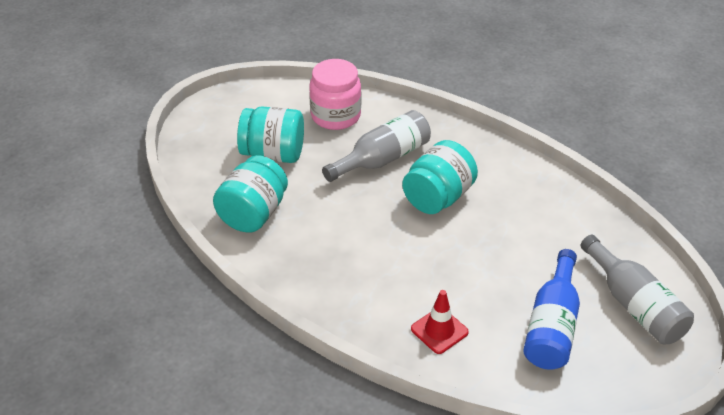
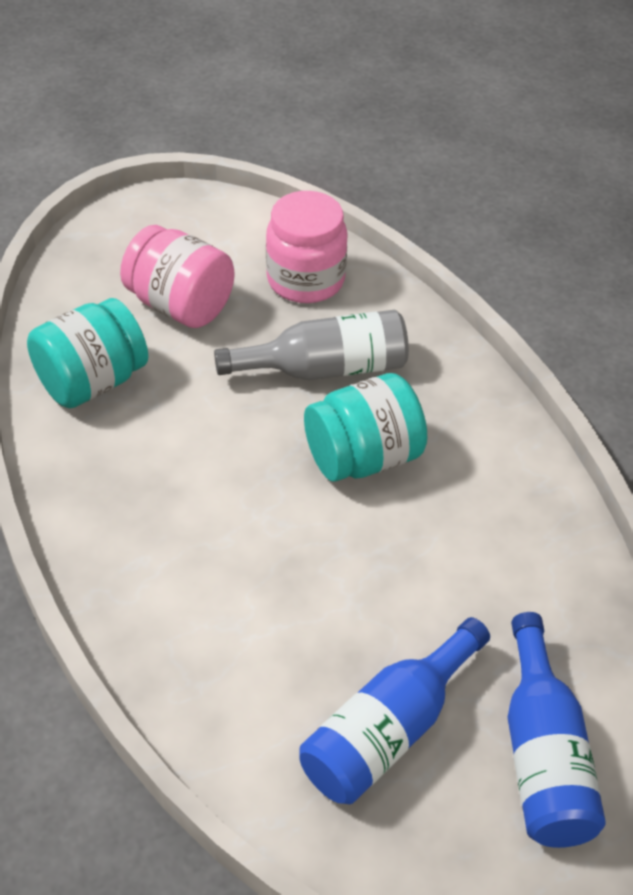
camera: 25 degrees right, 5 degrees up
(273, 154) = (180, 305): turquoise jar -> pink jar
(439, 330) = (217, 663): red traffic cone -> none
(634, 305) = (543, 756): grey bottle -> blue bottle

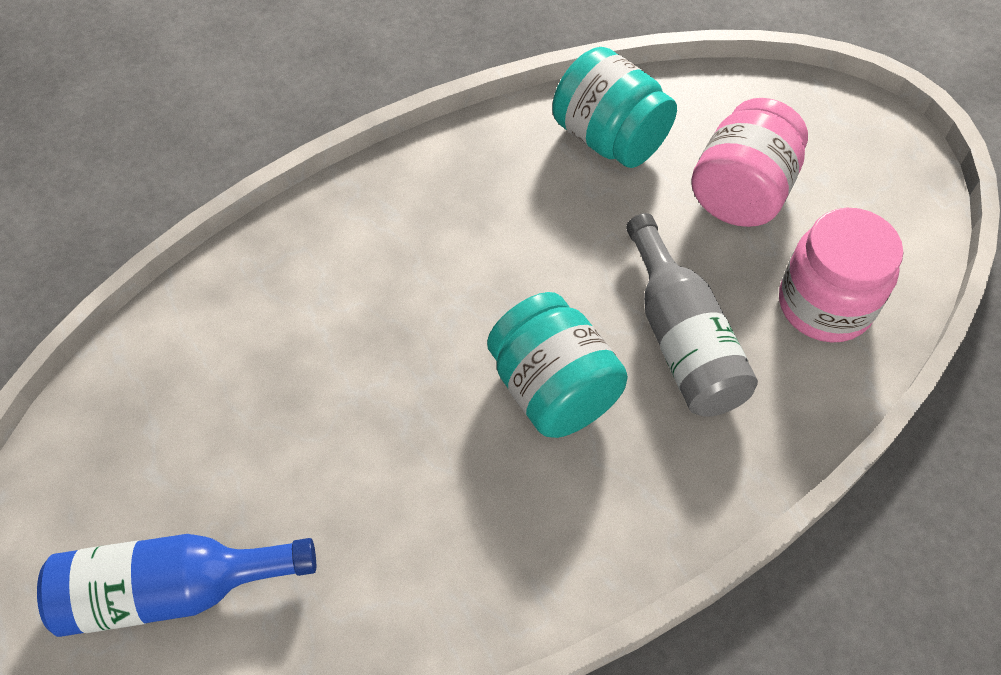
camera: 85 degrees right, 10 degrees up
(388, 731) = (206, 439): blue bottle -> none

